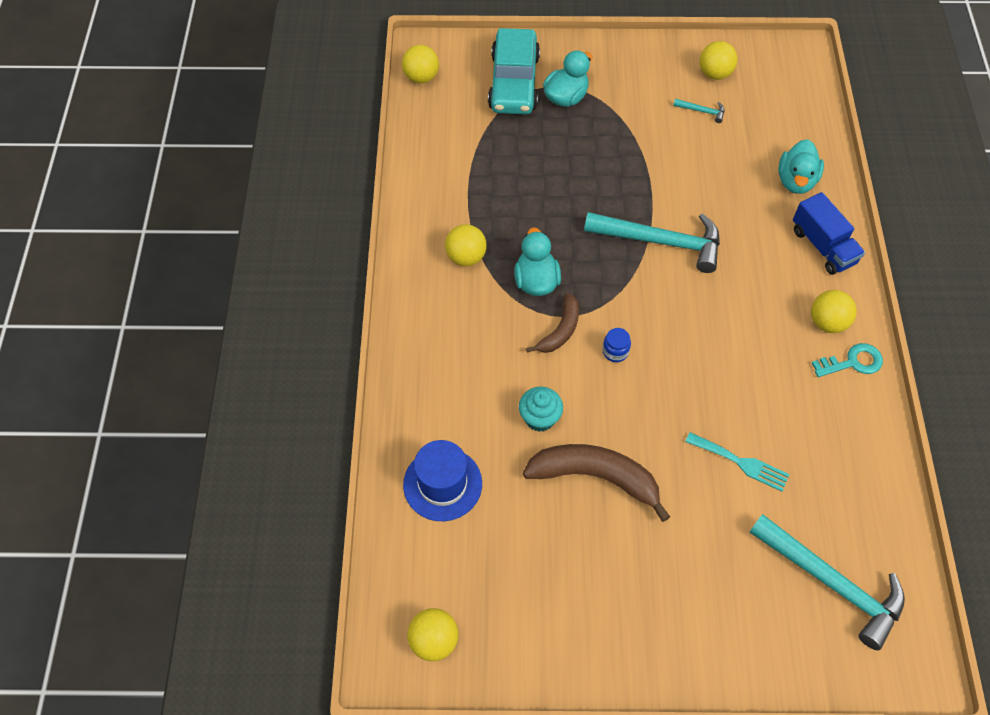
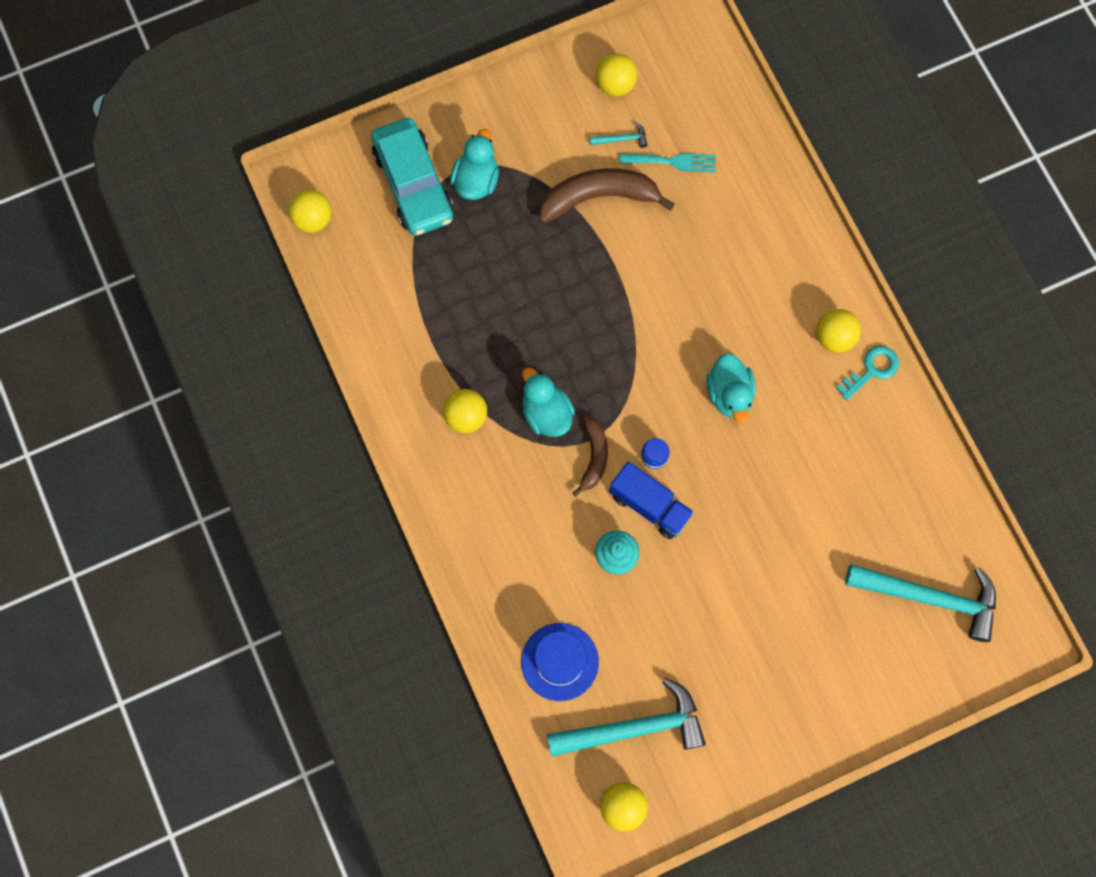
camera: 25 degrees left, 15 degrees up
(595, 477) = (691, 592): brown banana -> brown banana (598, 197)
(661, 242) = (646, 316): turquoise hammer -> turquoise hammer (635, 728)
(741, 463) = (812, 518): turquoise fork -> turquoise fork (672, 162)
(796, 181) = (746, 186): turquoise duck -> turquoise duck (729, 394)
(823, 246) = (800, 253): blue truck -> blue truck (649, 505)

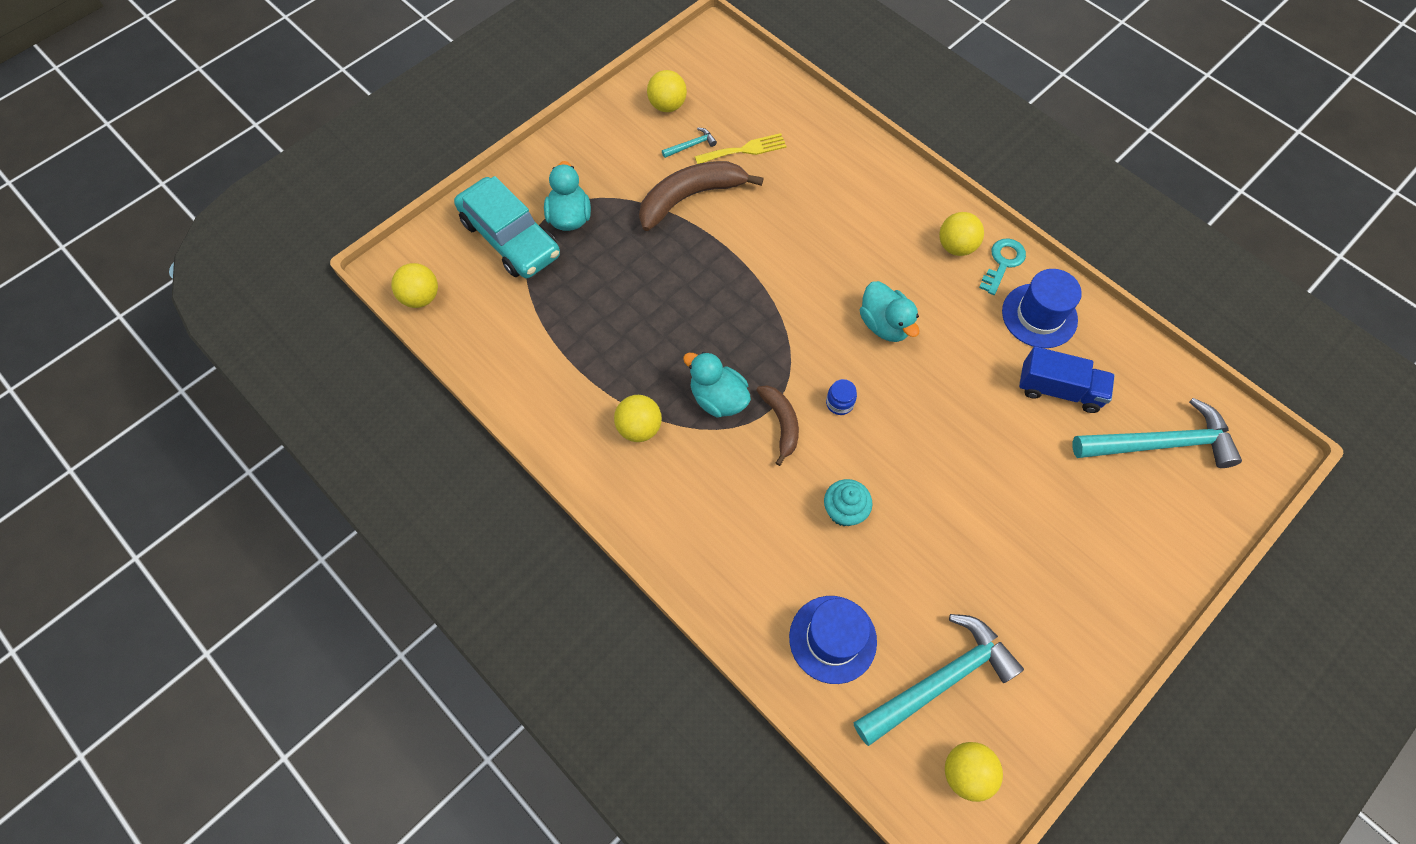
camera: 20 degrees left, 10 degrees down
(649, 505) = (855, 450): blue truck -> blue truck (1059, 390)
(672, 162) = (745, 150): turquoise fork -> yellow fork
(880, 436) = (1039, 315): none -> blue hat

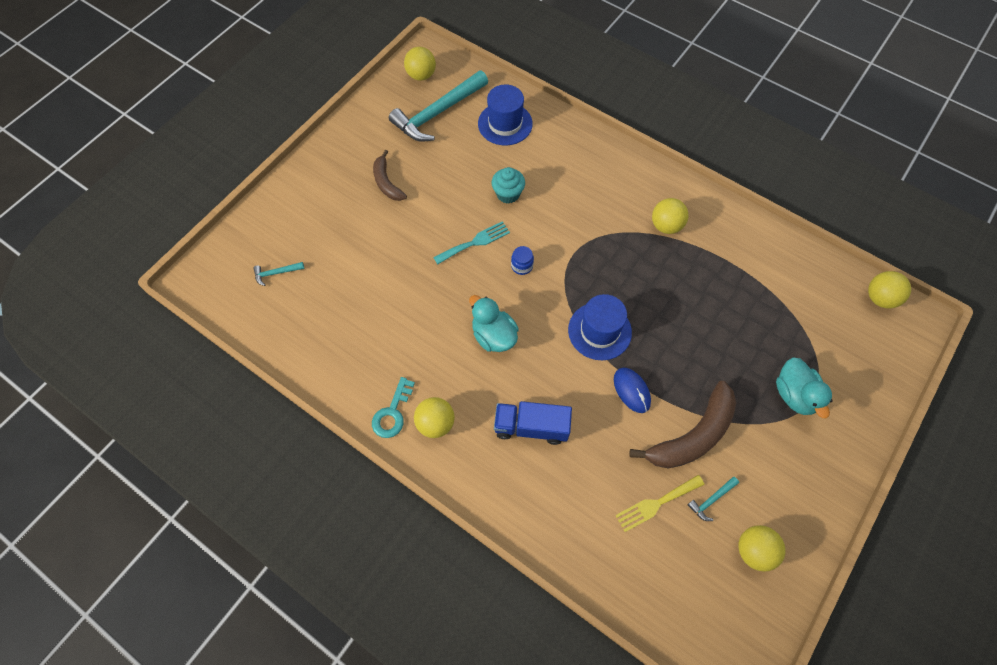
camera: 170 degrees right, 0 degrees up
(510, 238) = (836, 364): turquoise car -> none
(718, 398) = (614, 255): turquoise duck -> none
(740, 246) = (631, 390): none -> blue mouse
(781, 423) = (563, 244): brown banana -> brown banana (387, 182)
(897, 445) = (475, 242): none -> turquoise fork
(1039, 315) = (362, 365): blue hat -> blue hat (599, 331)
(1059, 390) = (350, 303): blue truck -> blue truck (531, 427)
(1160, 444) = (276, 273): turquoise hammer -> turquoise hammer, size x0.41

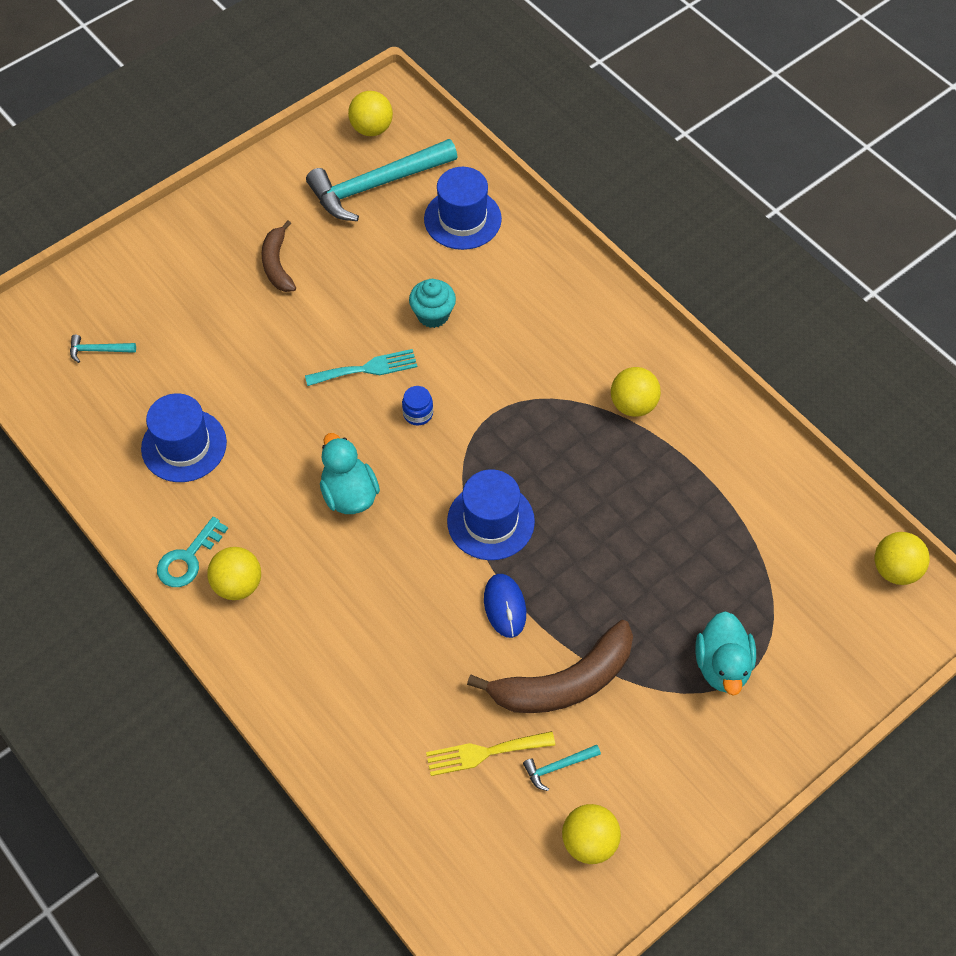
camera: 15 degrees right, 5 degrees down
(362, 329) = (184, 445): none -> blue hat
(531, 427) = (357, 619): blue truck -> none

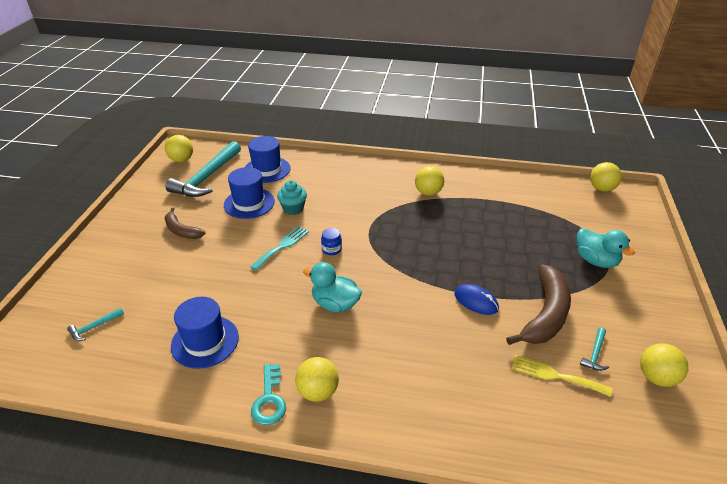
camera: 40 degrees left, 20 degrees down
(484, 753) = (555, 375): yellow fork -> yellow fork turned 75 degrees clockwise
(490, 521) = (423, 271): blue hat -> blue hat (249, 203)

